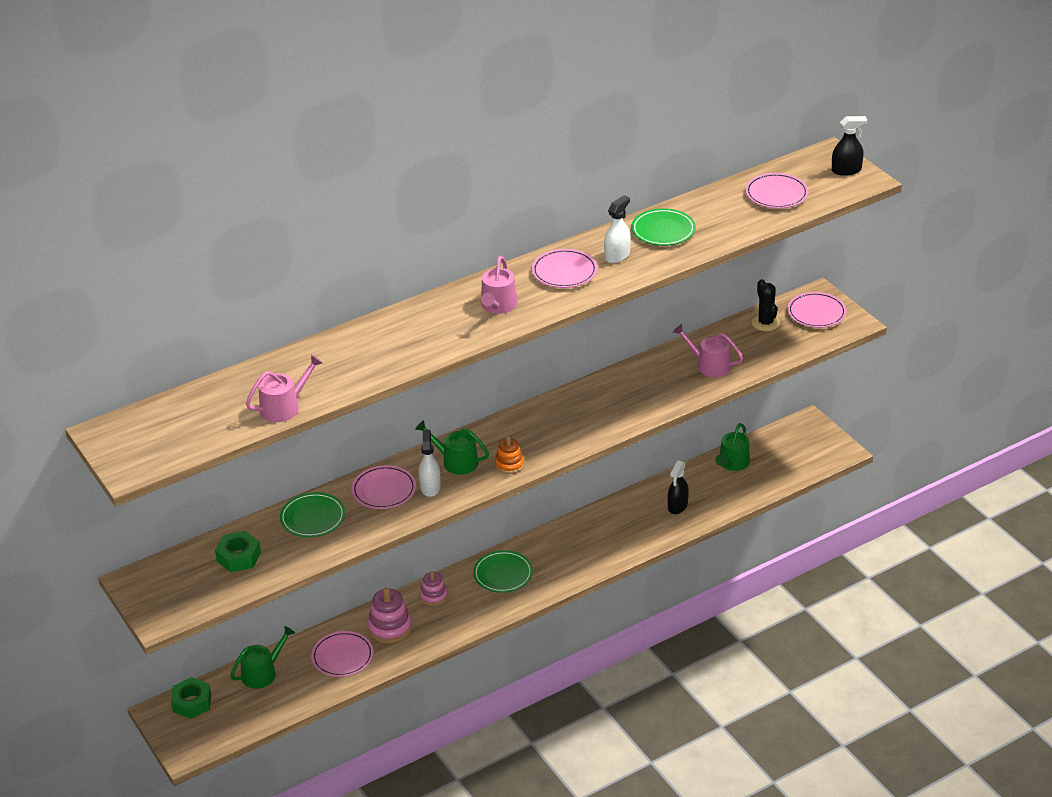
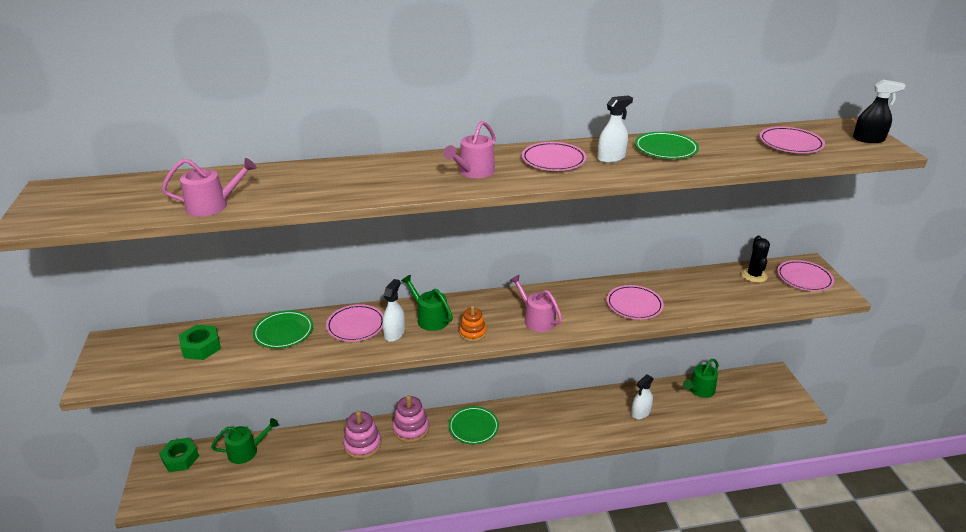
camera: 20 degrees right, 5 degrees down
(342, 657) = (312, 457): pink plate -> pink plate (634, 305)
(433, 596) = (411, 428): pink stacking toy -> pink stacking toy, size x1.57
(677, 506) = (640, 412): black spray bottle -> white spray bottle
(709, 365) = (690, 296): pink watering can -> pink watering can (536, 319)

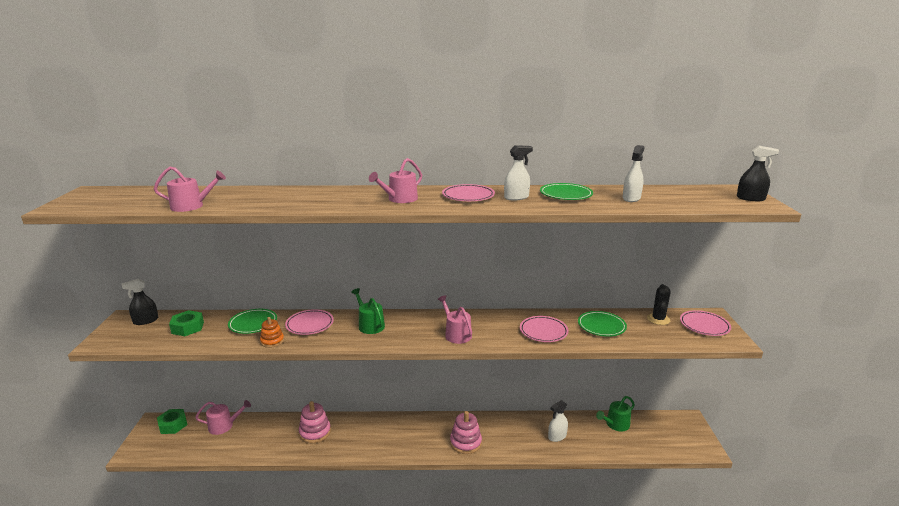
camera: 10 degrees right, 10 degrees down
(140, 343) = (145, 321): none -> black spray bottle
(246, 451) = (224, 426): green watering can -> pink watering can
(394, 333) = (337, 333): white spray bottle -> white spray bottle (631, 198)
(411, 428) = (358, 425): pink stacking toy -> pink stacking toy (465, 442)
(472, 333) = (399, 338): orange stacking toy -> orange stacking toy (272, 341)
(473, 427) = (409, 430): green plate -> green plate (601, 326)
(790, 144) = (677, 197): pink plate -> none

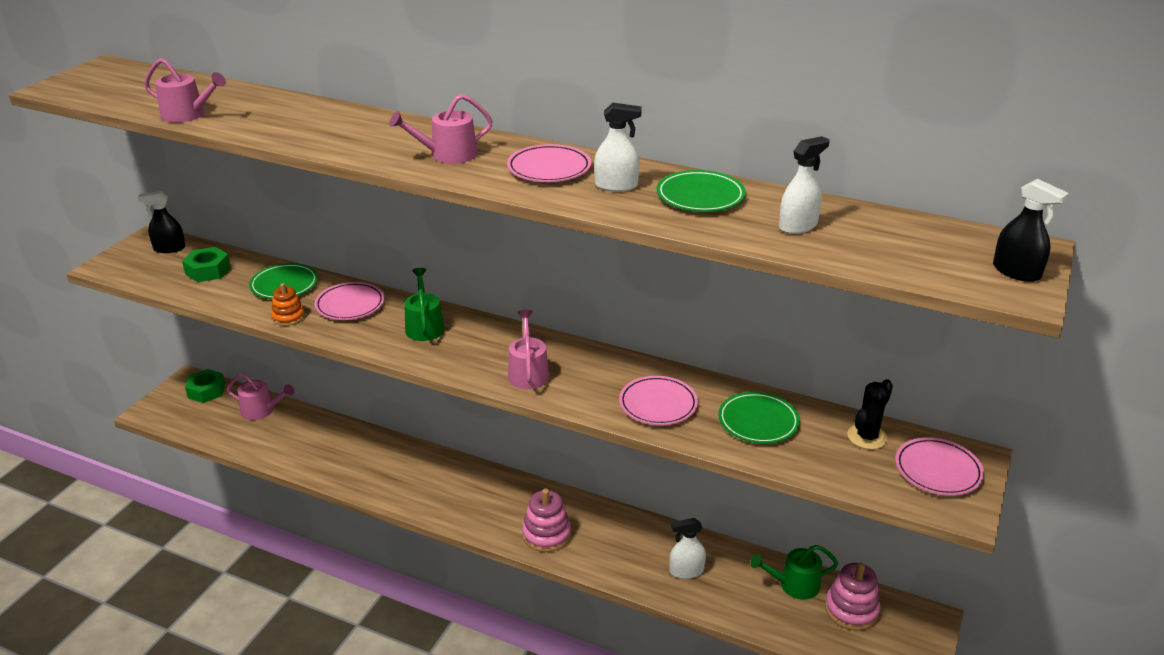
camera: 25 degrees right, 10 degrees up
(315, 432) = (361, 454): pink stacking toy -> pink stacking toy (851, 610)

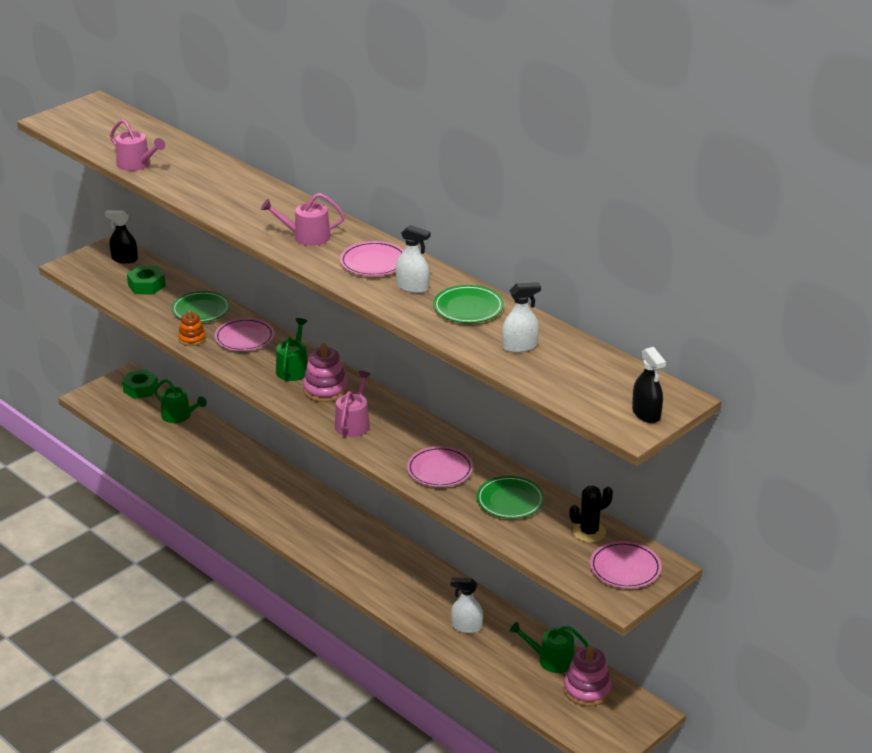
camera: 20 degrees right, 0 degrees up
(261, 410) = (179, 416): pink watering can -> green watering can
(546, 534) = (366, 571): pink stacking toy -> pink stacking toy (325, 390)

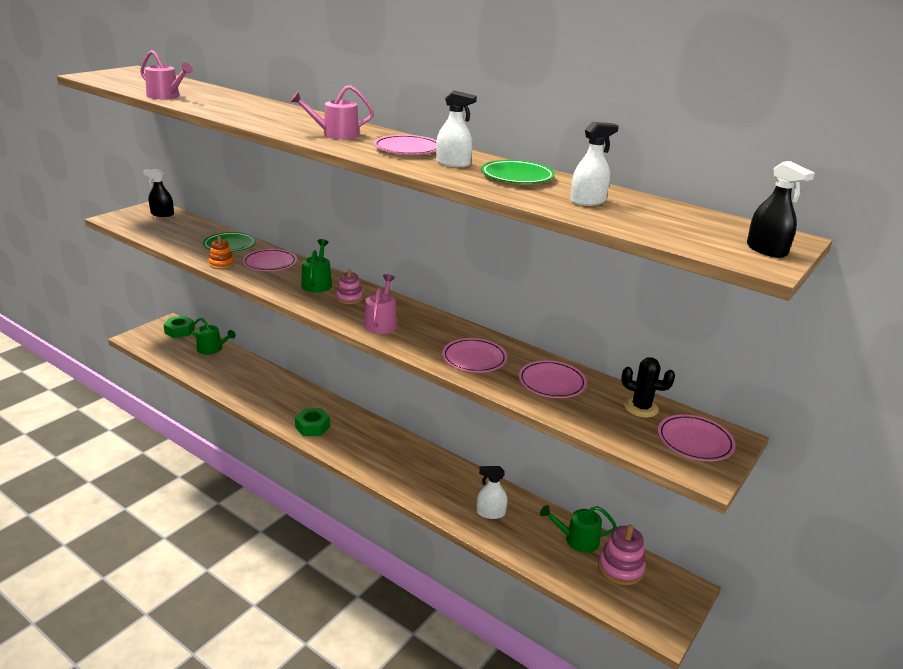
camera: 10 degrees left, 5 degrees down
(146, 285) = (181, 230): green nut -> green nut (312, 427)
(325, 390) = (349, 298): pink stacking toy -> pink stacking toy, size x0.64
(510, 501) = (552, 383): green plate -> pink plate
(589, 532) = (641, 408): black cactus -> black cactus turned 60 degrees clockwise

